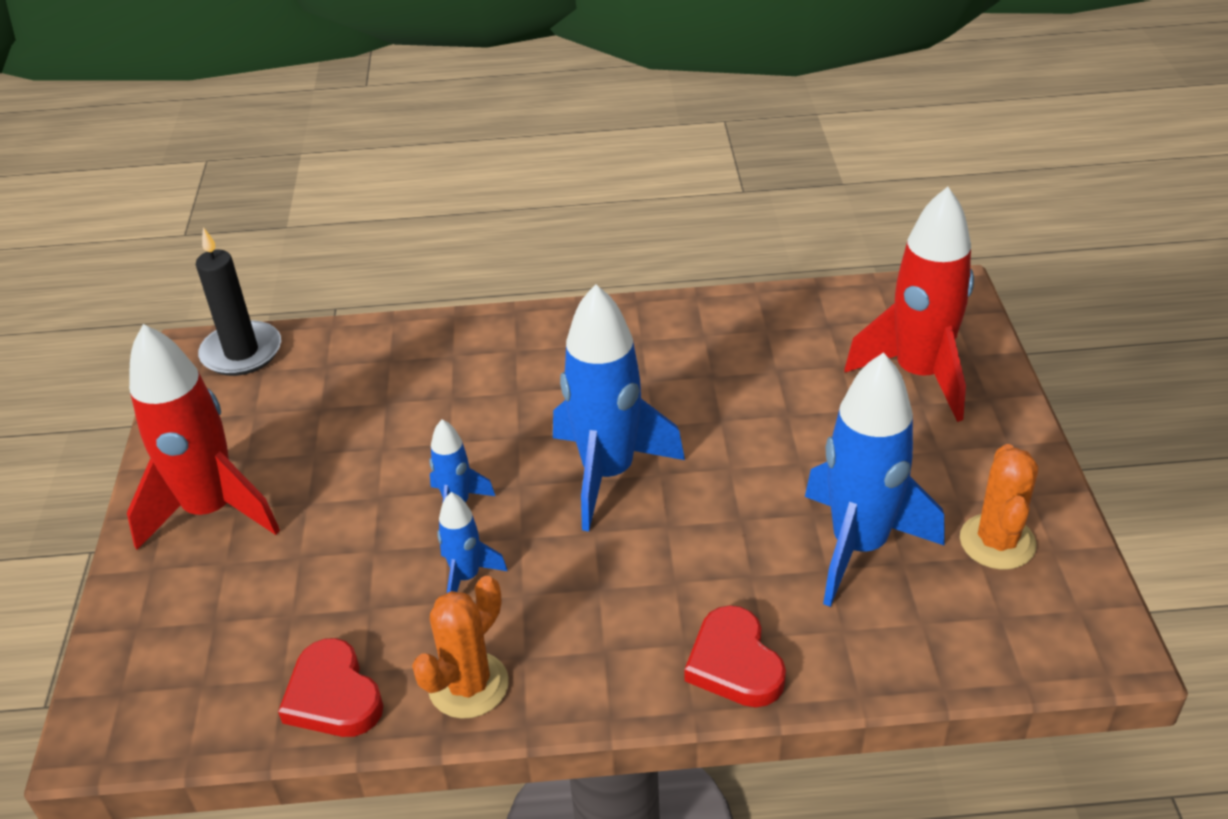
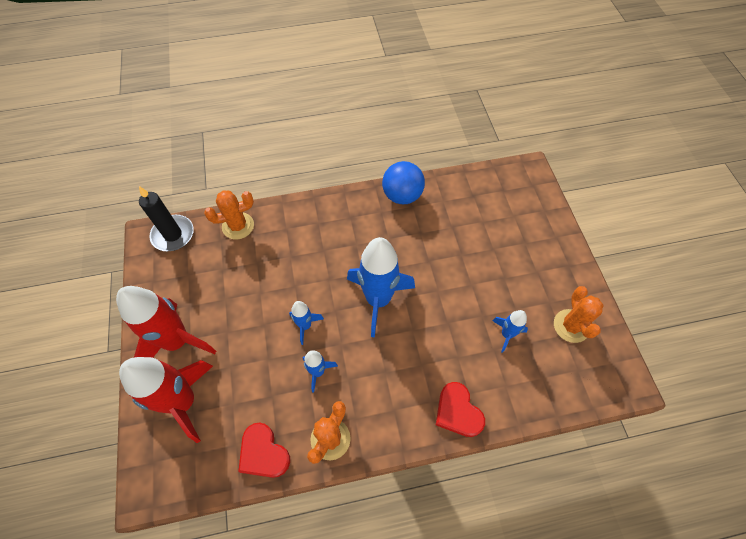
camera: 10 degrees left, 20 degrees up
(363, 346) = (238, 226): none -> orange cactus
(686, 317) = (402, 195): none -> blue ball
(858, 546) = (506, 334): blue rocket -> blue rocket, size x0.48
(919, 375) = (521, 225): red rocket -> red rocket (183, 402)

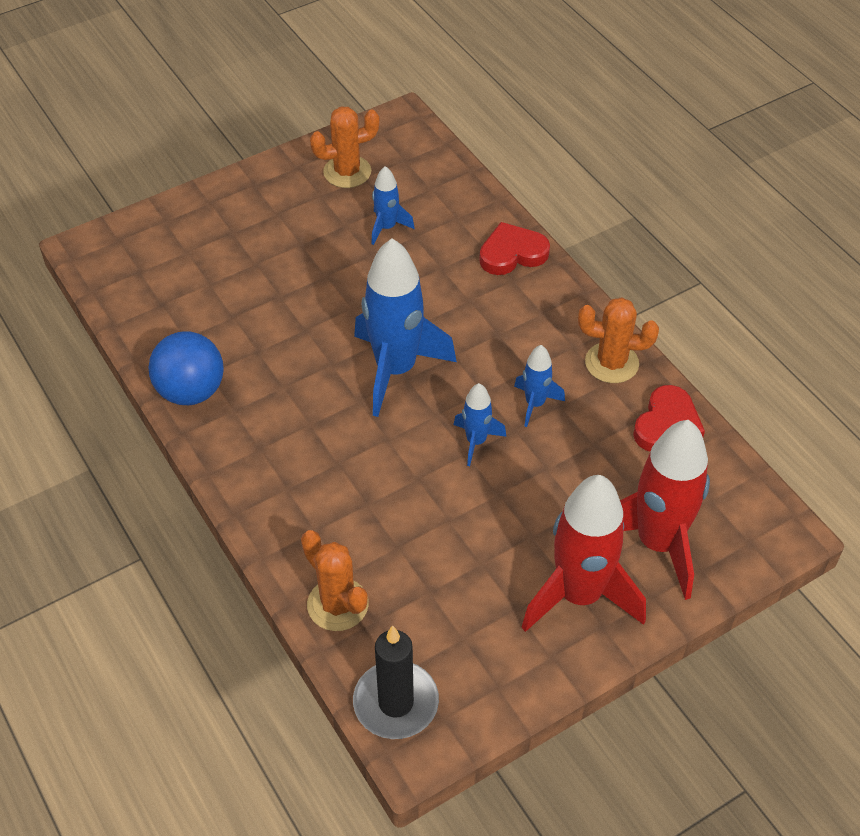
camera: 110 degrees left, 10 degrees down
(457, 412) = (512, 253): red heart -> red heart turned 150 degrees counterclockwise

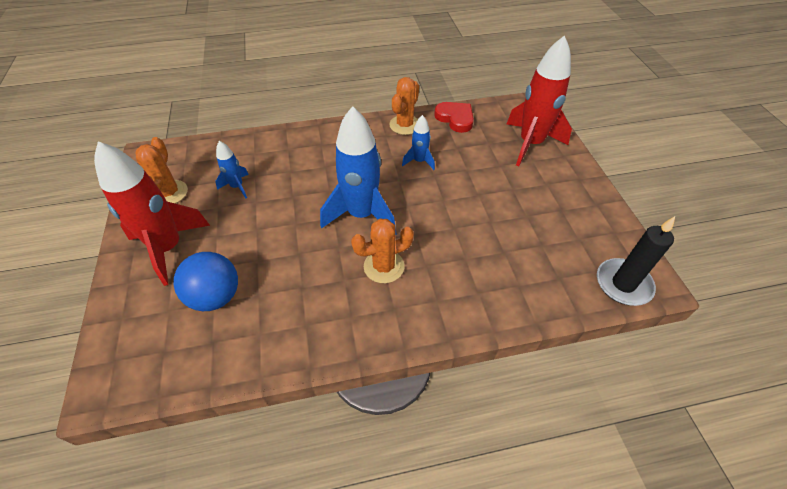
camera: 70 degrees left, 0 degrees up
(191, 391) = (318, 342): blue ball -> blue ball (216, 296)
(337, 604) = (543, 295): orange cactus -> orange cactus (384, 266)
(476, 441) = (436, 193): blue rocket -> none
(512, 253) = (300, 138): red heart -> none
(579, 595) = (557, 181): red rocket -> red rocket (168, 248)

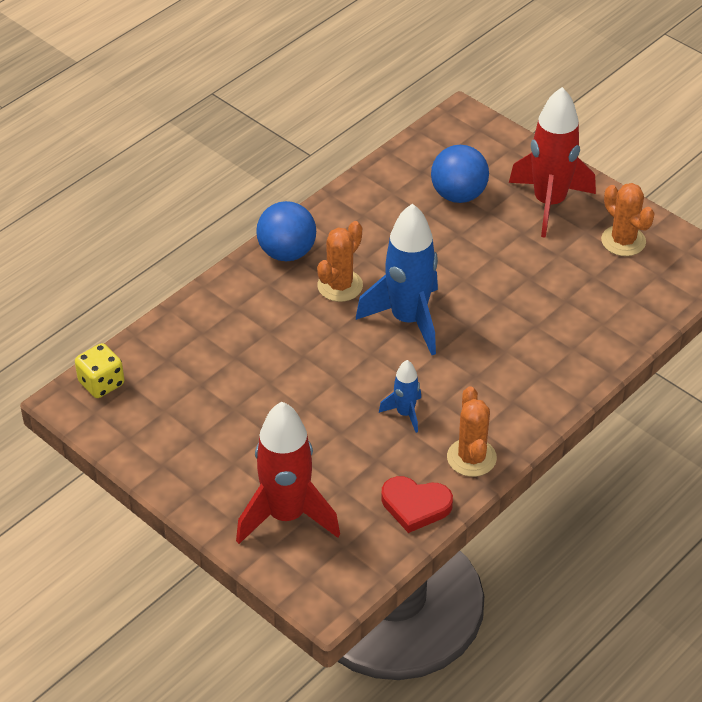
camera: 145 degrees right, 5 degrees down
(237, 187) = (567, 281): blue rocket -> none
(399, 323) = (287, 252): none -> blue ball
(623, 284) = (101, 383): black candle -> yellow dice

